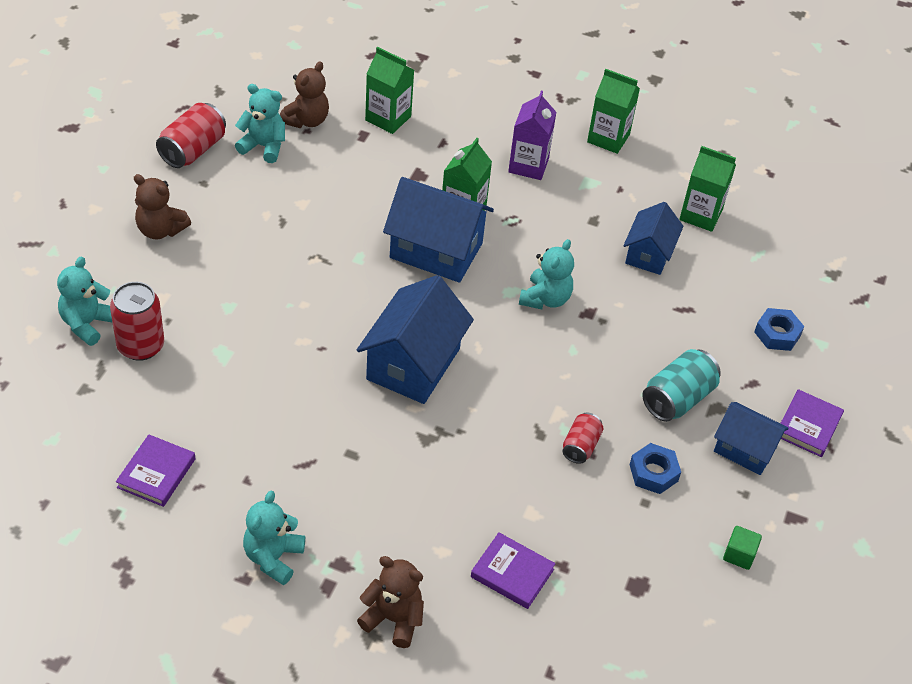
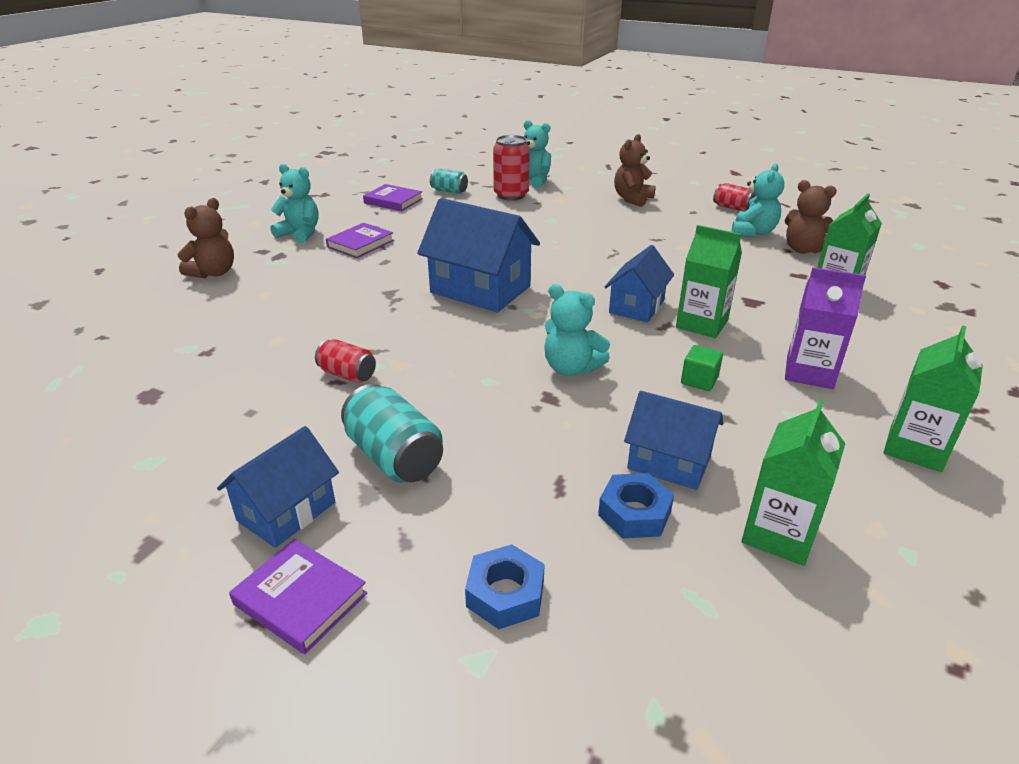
camera: 100 degrees right, 15 degrees down
(120, 413) = (449, 191): none -> turquoise can
(193, 150) = (732, 208): red can -> red can, size x0.61
(436, 250) = (636, 306): blue house -> blue house, size x0.62
(512, 573) = (218, 325): purple book -> purple book (360, 244)
(653, 473) = (287, 422): blue nut -> blue nut (634, 513)
(739, 555) = (129, 479): green cube -> green cube (699, 380)

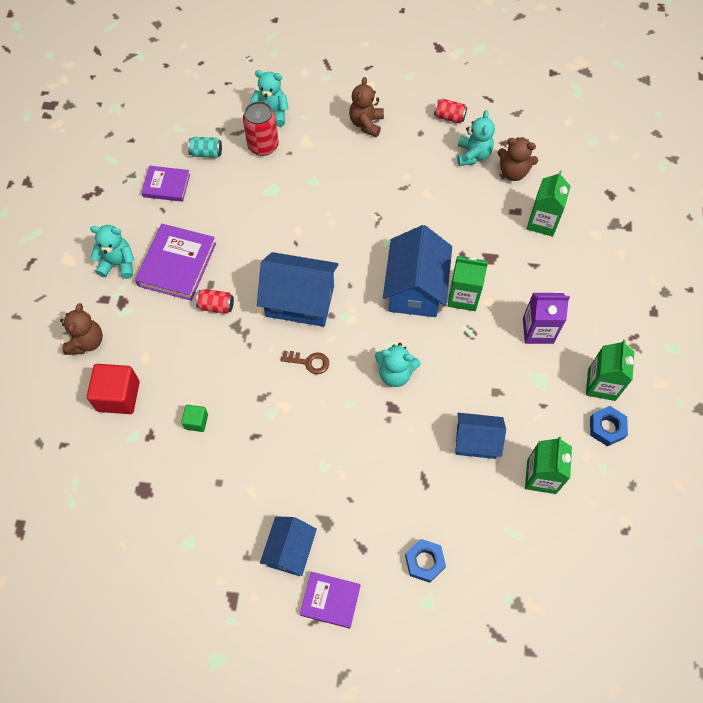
camera: 20 degrees left, 30 degrees up
(205, 315) = (118, 396): none -> red cube
(347, 374) = (258, 427): red can -> red can (216, 306)
(360, 244) = (177, 264): purple book -> purple book, size x1.61
(394, 457) = (326, 490): turquoise can -> none
(458, 335) = (309, 362): none -> brown key
(634, 513) = (468, 487): blue nut -> blue nut (606, 428)
(636, 306) = (415, 288): blue house -> blue house, size x1.62
(699, 380) = (475, 360): green cube -> green cube (196, 421)

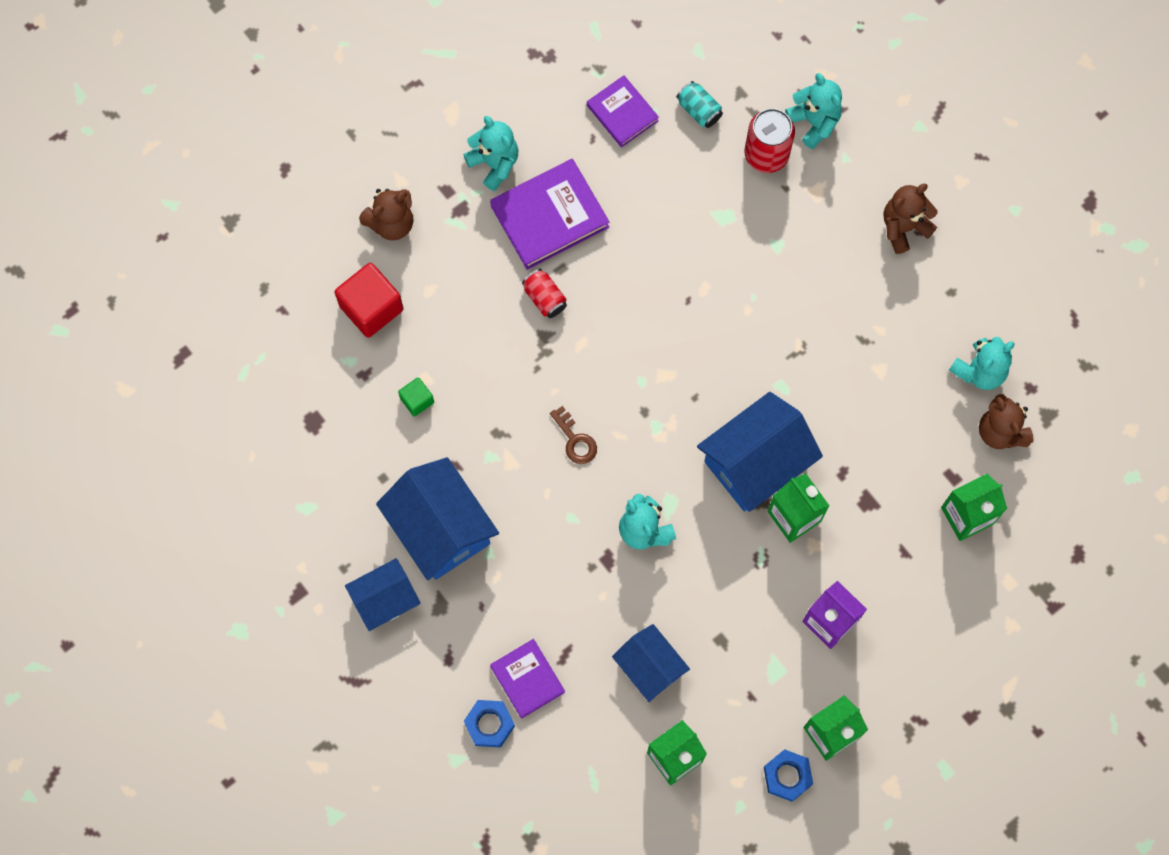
camera: 45 degrees right, 10 degrees up
(300, 301) = (629, 368): blue house -> blue house (440, 528)
(330, 600) = (377, 675): purple book -> purple book (527, 679)
(449, 117) = (1004, 302): red can -> none

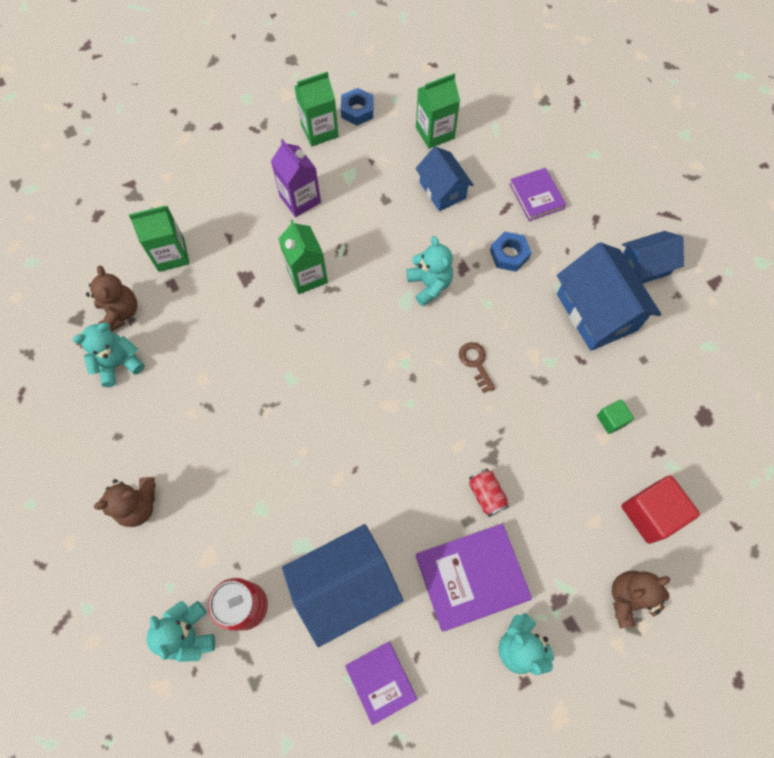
camera: 170 degrees left, 5 degrees down
(489, 724) = (568, 172): blue nut -> blue nut (509, 254)
(699, 110) = (301, 670): turquoise can -> none
(756, 462) = (327, 321): blue house -> blue house (344, 586)

